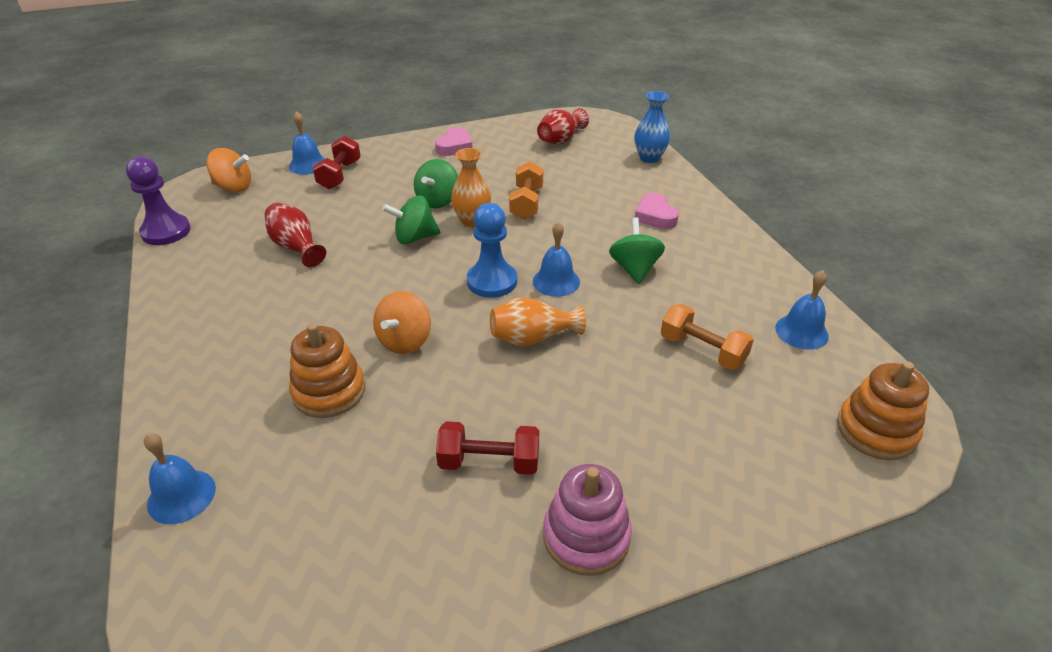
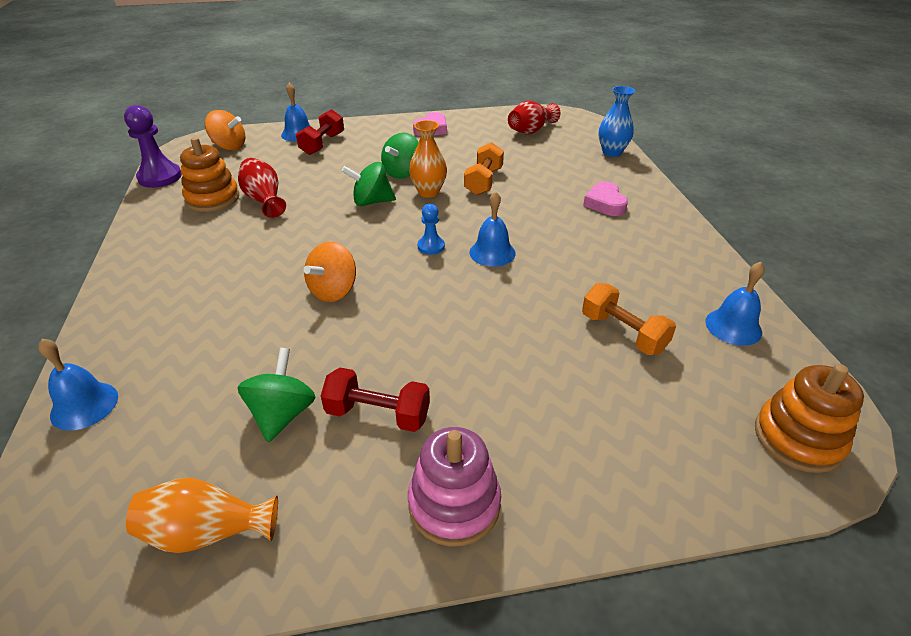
camera: 10 degrees right, 0 degrees up
(329, 391) = (249, 328): orange stacking toy -> orange stacking toy (212, 198)
(492, 281) = (431, 246): blue pawn -> blue pawn, size x0.56
(533, 338) = (455, 301): orange vase -> orange vase (207, 532)
(634, 269) = (572, 249): green spinning top -> green spinning top (282, 414)

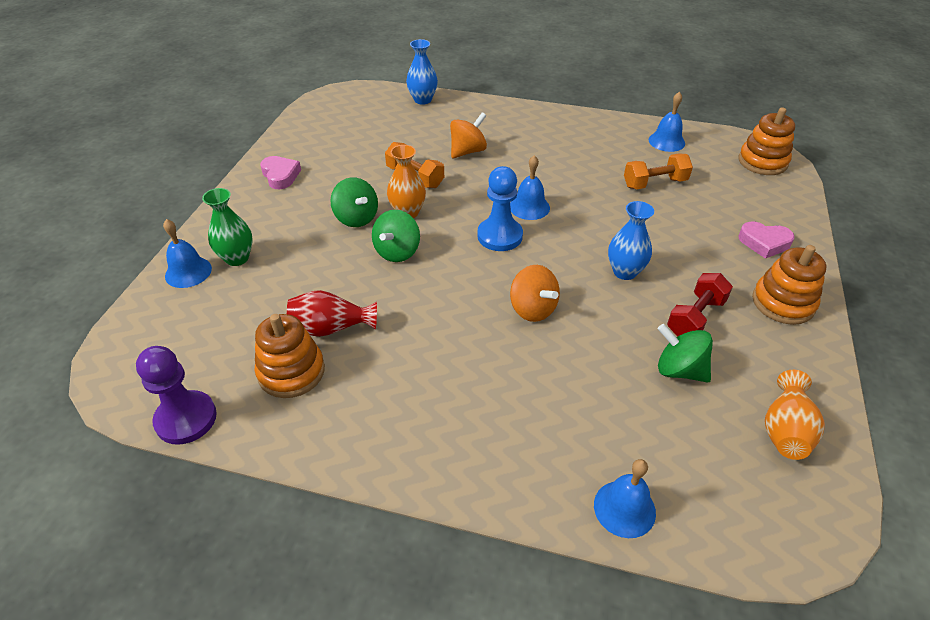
camera: 65 degrees left, 5 degrees up
(229, 146) = (160, 339): orange spinning top -> orange spinning top (468, 151)
(322, 144) = (237, 258): red dumbbell -> green vase
(428, 340) = (625, 272): none -> blue vase
(431, 246) = (500, 236): blue pawn -> blue pawn, size x1.79
(454, 504) = (783, 303): pink stacking toy -> orange stacking toy
(531, 131) = (345, 123): red vase -> none
(605, 203) = (497, 132): pink heart -> pink heart (764, 243)

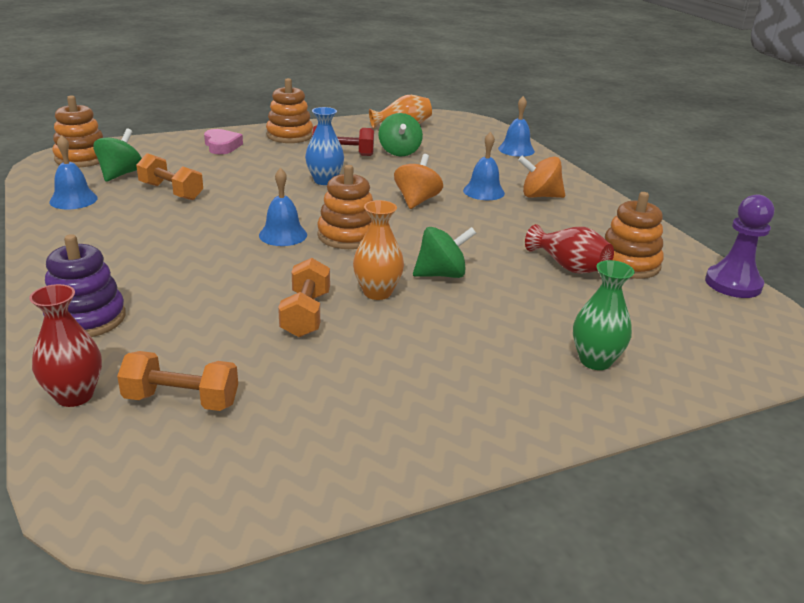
camera: 130 degrees left, 15 degrees down
(188, 272) = (661, 380): blue bell -> blue bell (483, 191)
(280, 175) = (432, 423): pink heart -> none
(356, 218) = (429, 318): green spinning top -> green spinning top (120, 174)
(386, 121) = (181, 400): none -> orange dumbbell
(422, 100) = (74, 395): blue vase -> red vase
(468, 151) = (207, 300): orange spinning top -> orange spinning top (539, 196)
(488, 114) = (86, 318): none -> purple stacking toy
(500, 236) = (348, 236): blue pawn -> orange stacking toy

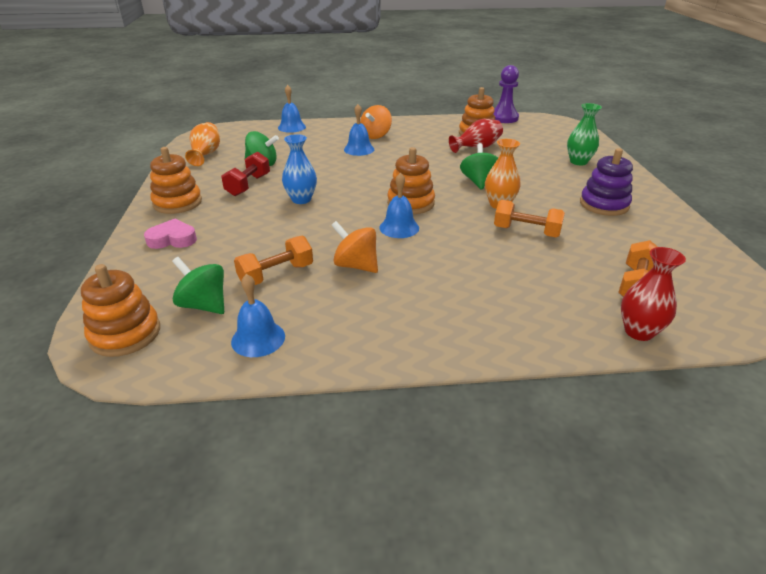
camera: 70 degrees left, 5 degrees up
(86, 318) = (525, 327): purple stacking toy -> purple stacking toy (604, 204)
(417, 201) = (362, 172): orange spinning top -> orange spinning top (356, 265)

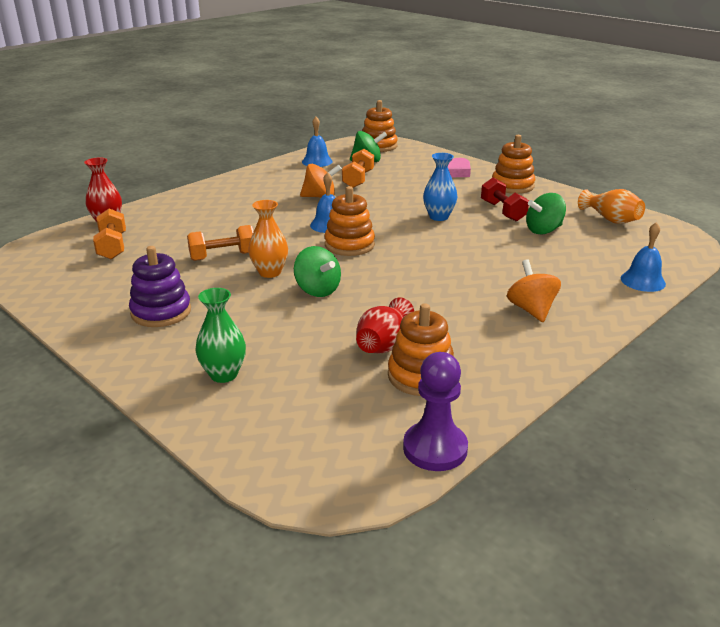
camera: 140 degrees right, 5 degrees down
(359, 149) = (504, 281): blue bell -> none

